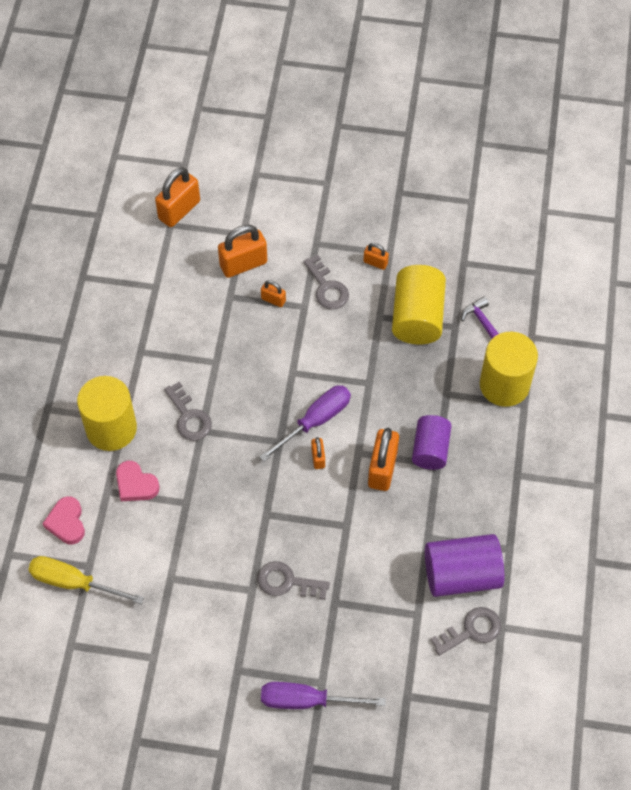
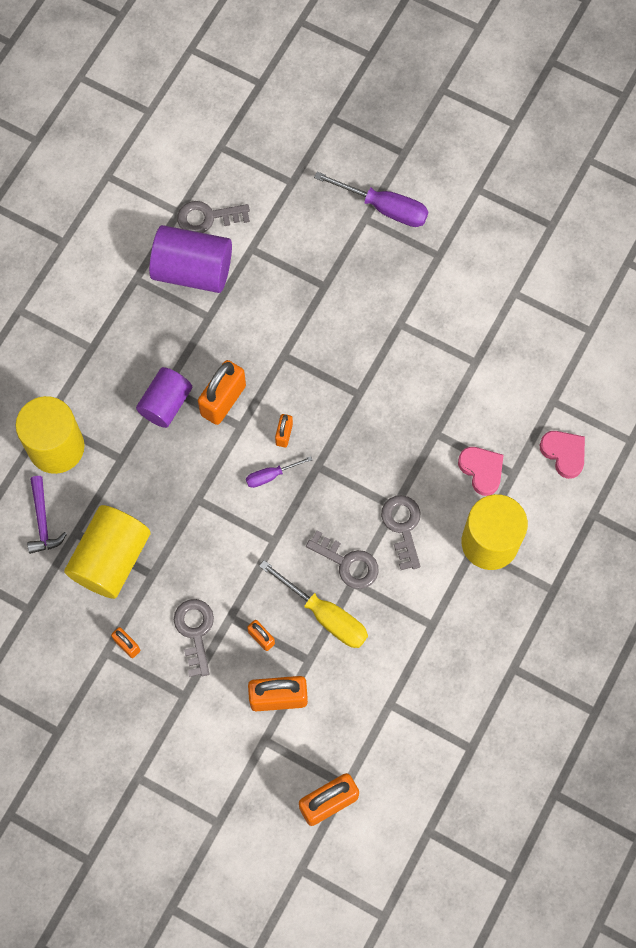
camera: 160 degrees left, 10 degrees up
(66, 522) = (564, 453): pink heart -> pink heart turned 45 degrees counterclockwise
(73, 582) = (572, 389): yellow screwdriver -> yellow screwdriver (325, 615)
(287, 582) = (362, 320): grey key -> grey key (347, 563)
(315, 421) = (271, 475): purple screwdriver -> purple screwdriver, size x0.55

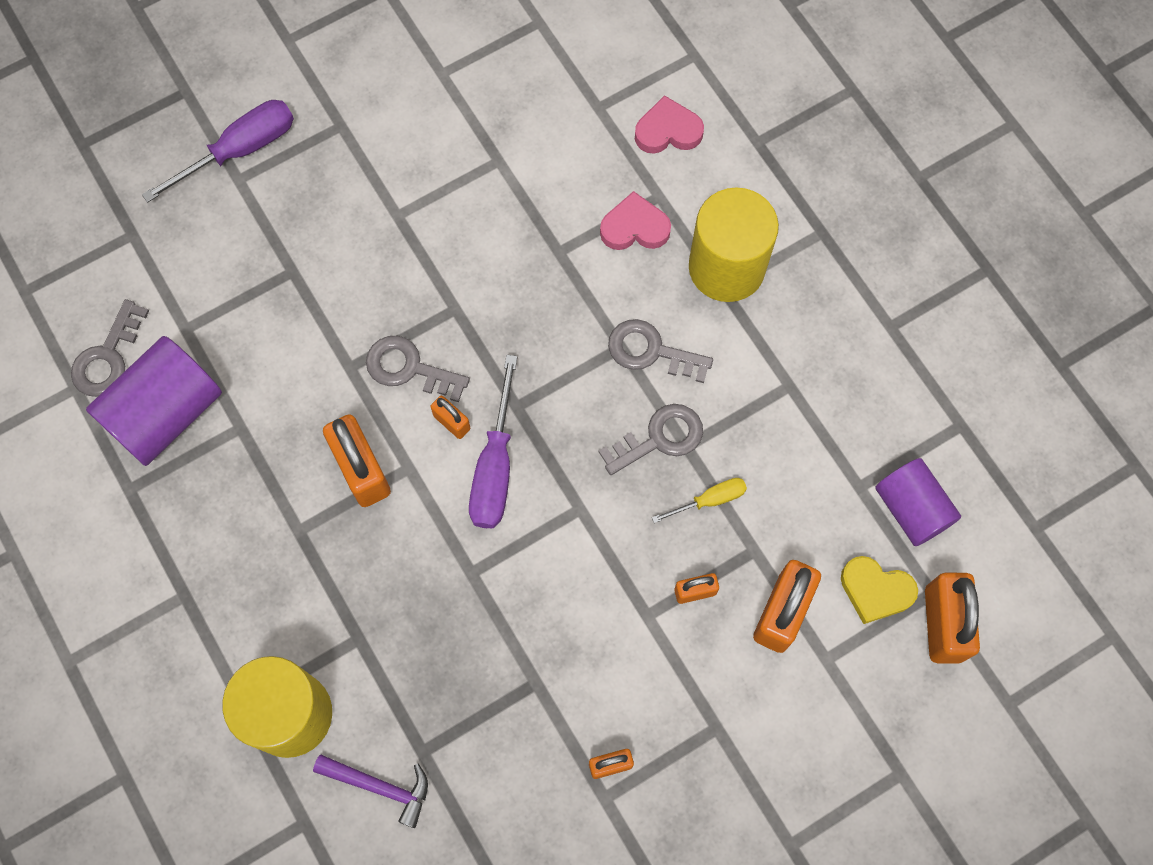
camera: 60 degrees left, 0 degrees up
(111, 559) = (485, 724): yellow cylinder -> none
(165, 403) = (321, 542): purple cylinder -> purple cylinder (911, 509)
(195, 631) = (641, 669): grey key -> grey key (409, 368)
(271, 475) = (495, 467): purple screwdriver -> purple screwdriver, size x1.82
(325, 615) = (710, 500): yellow screwdriver -> yellow screwdriver, size x0.55
(326, 748) = (875, 590): none -> yellow heart

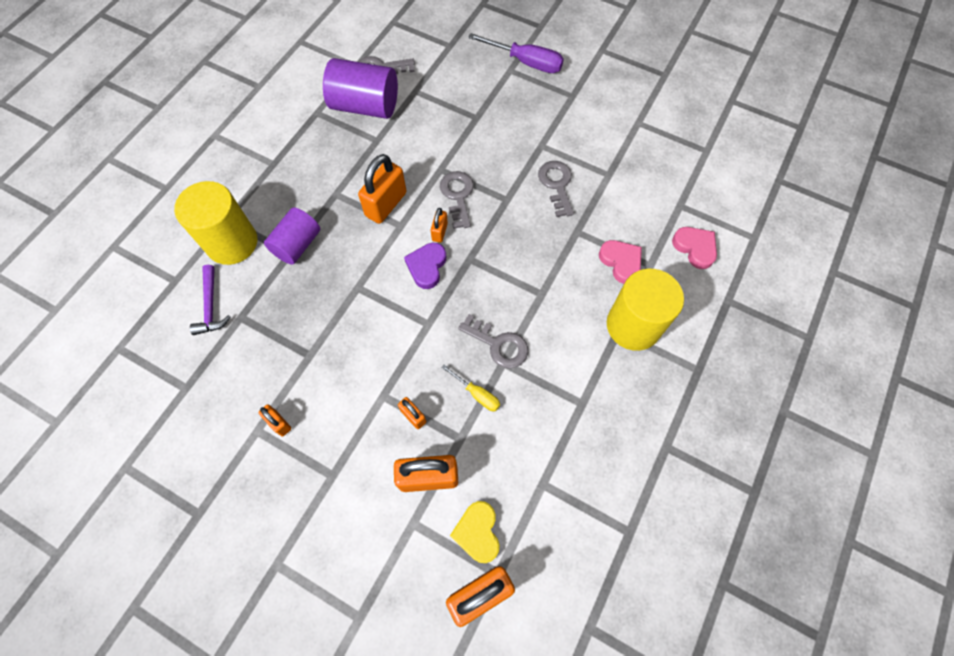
camera: 60 degrees right, 5 degrees down
(495, 467) = (427, 267): purple screwdriver -> purple heart
(651, 351) = (550, 311): grey key -> grey key (556, 185)
(911, 509) = (548, 527): purple cylinder -> purple cylinder (297, 245)

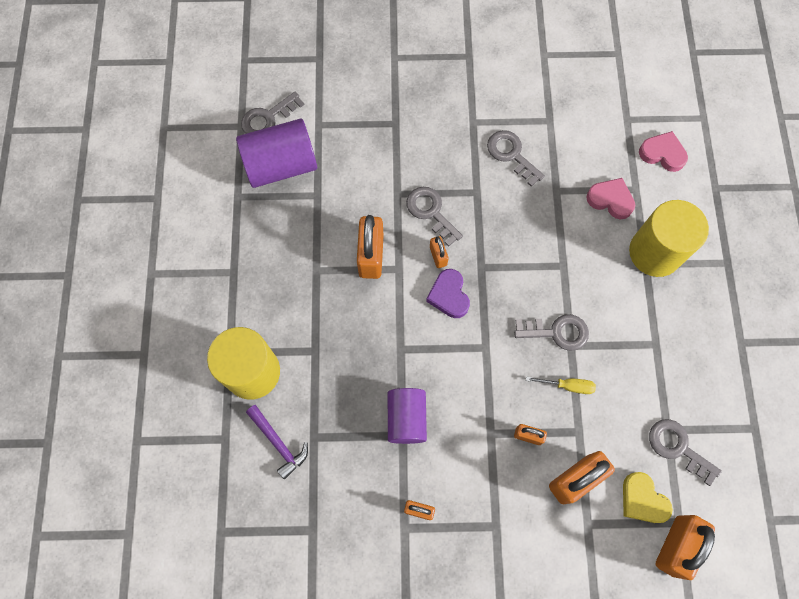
camera: 30 degrees left, 5 degrees up
(297, 245) = (316, 340): purple cylinder -> purple cylinder (406, 418)
(526, 62) = (404, 42): purple screwdriver -> none
(542, 505) = (678, 447): none -> grey key

